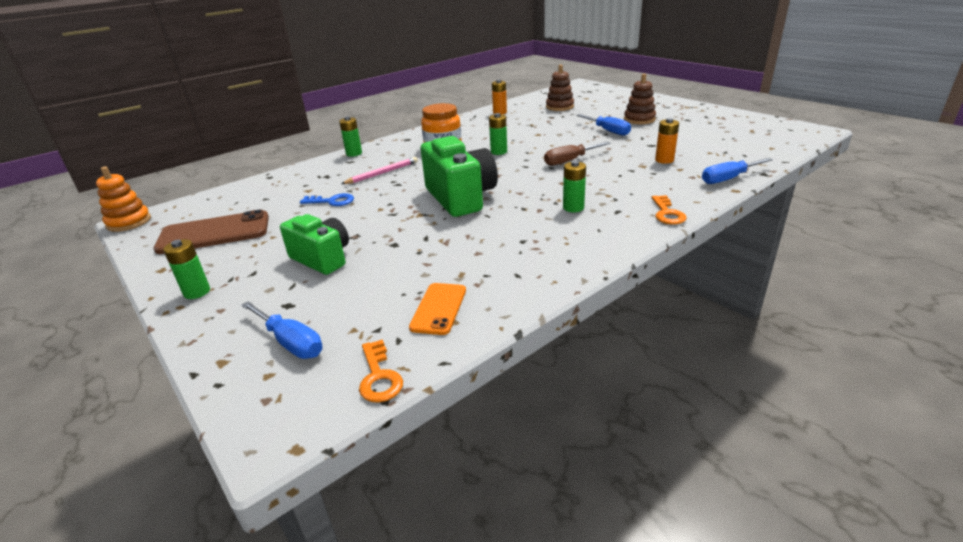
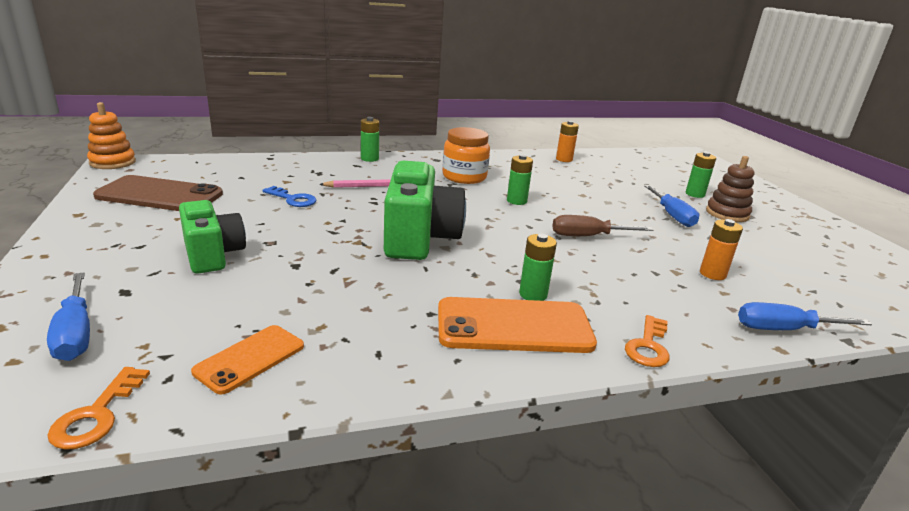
camera: 20 degrees right, 5 degrees down
(197, 292) = (74, 246): green battery -> green battery (695, 194)
(559, 107) = (640, 172): brown stacking toy -> none
(581, 230) = (514, 326): none -> orange phone

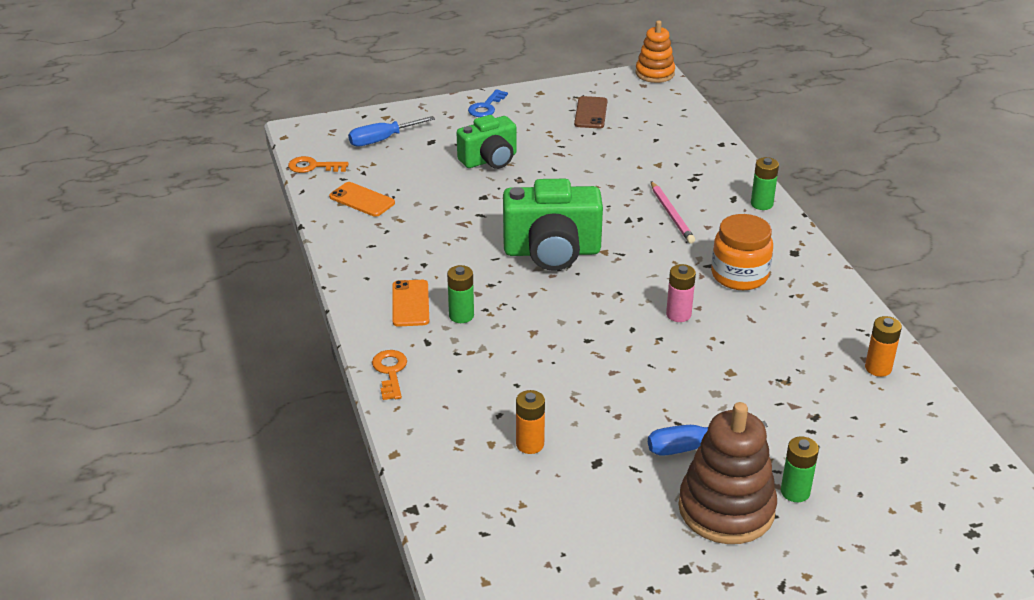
camera: 90 degrees right, 10 degrees up
(160, 195) = (590, 113): brown phone -> brown phone, size x0.58
(293, 199) = (613, 175): blue key -> blue key (486, 107)
(514, 326) = (410, 303): orange phone -> orange phone, size x0.58
(516, 201) = (678, 314): green battery -> pink battery
(588, 236) = (596, 362): brown screwdriver -> none
(648, 346) = (390, 372): orange key -> orange key turned 60 degrees clockwise
(727, 214) = (726, 509): brown stacking toy -> brown stacking toy, size x1.58
(784, 329) = (426, 466): blue screwdriver -> none

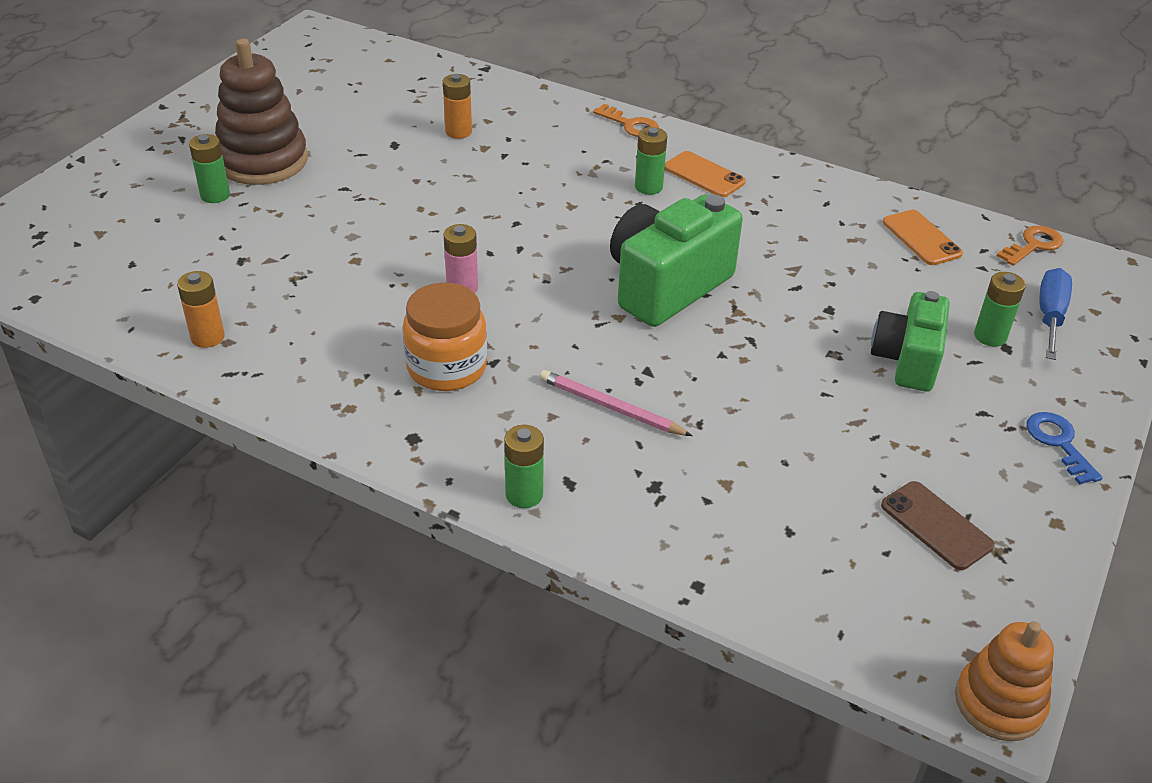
camera: 135 degrees right, 5 degrees up
(362, 200) = (921, 238): orange phone -> orange phone turned 75 degrees clockwise
(429, 148) = (990, 336): none -> green battery
(691, 446) = (331, 187): blue screwdriver -> none

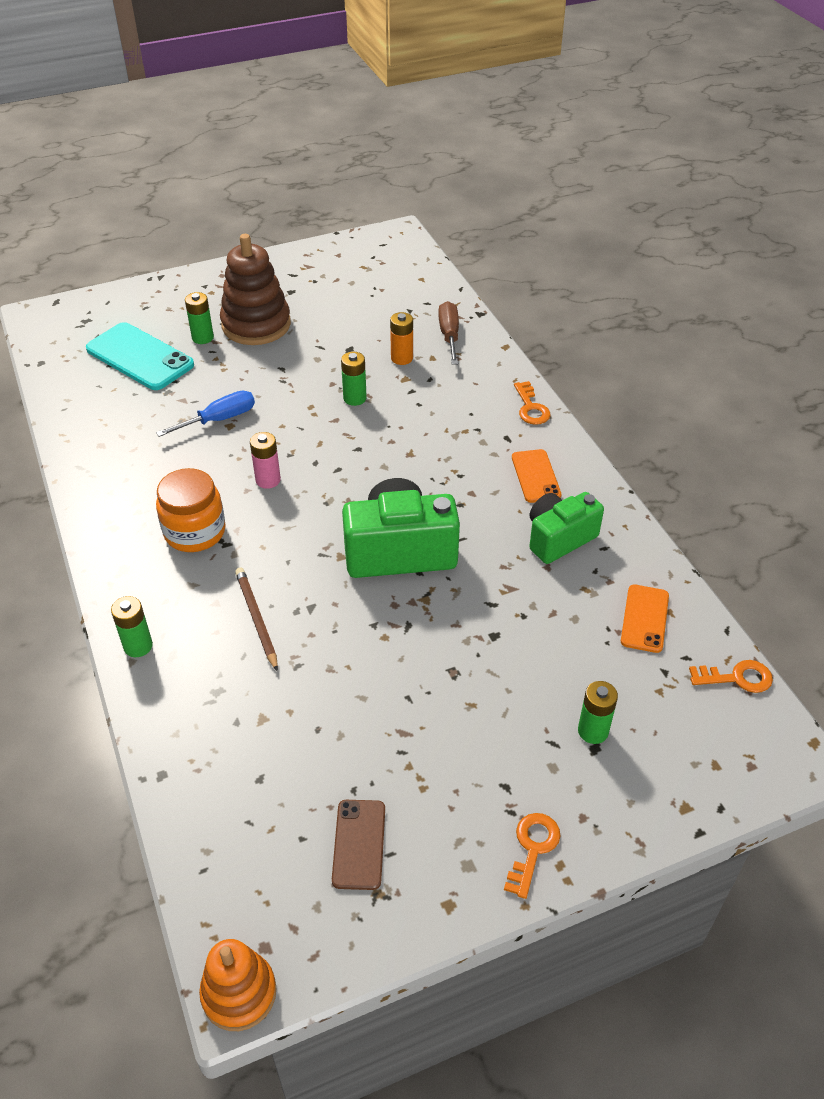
camera: 40 degrees right, 5 degrees up
(161, 242) = (139, 357): none -> turquoise phone
(207, 337) = (94, 436): orange battery -> none
(479, 96) = (449, 335): none -> brown screwdriver
(611, 407) = (257, 619): pink pencil -> brown pencil
(648, 187) = (482, 466): green battery -> green battery (355, 398)
(906, 360) = (500, 710): green camera -> green camera (559, 538)
(1050, 316) = (668, 745): blue screwdriver -> blue screwdriver (219, 419)
(1058, 443) = (533, 848): blue key -> orange key

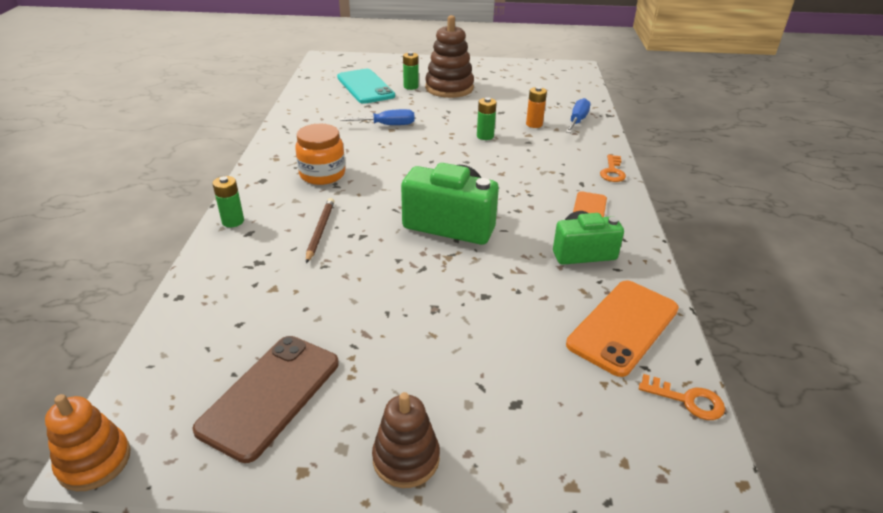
camera: 25 degrees right, 10 degrees down
(268, 480) = (392, 161): pink battery -> none
(359, 844) = (270, 395): brown phone -> brown phone, size x1.72
(449, 335) = (577, 121): brown screwdriver -> blue screwdriver
(533, 848) = (406, 458): orange key -> brown stacking toy
(593, 731) = (522, 390): green battery -> none
(644, 618) = (623, 326): orange phone -> orange phone, size x1.72

